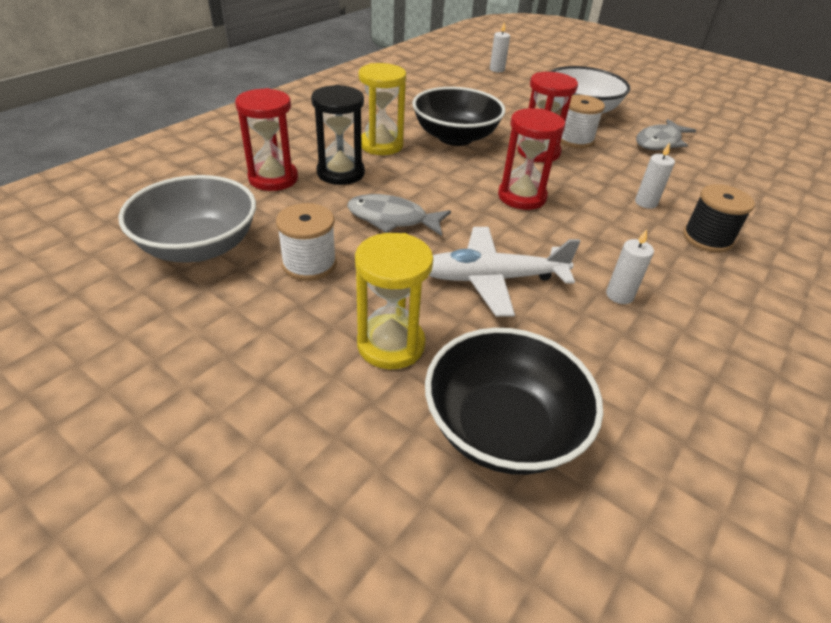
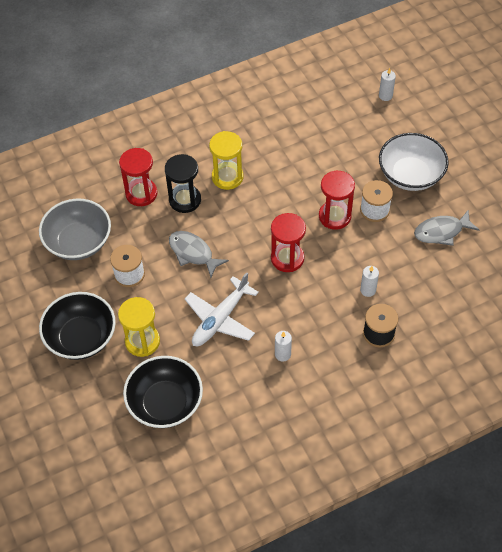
camera: 30 degrees right, 15 degrees up
(455, 137) = (285, 182): black bowl -> black bowl (81, 337)
(493, 279) = (220, 318): white plane -> white plane turned 75 degrees counterclockwise

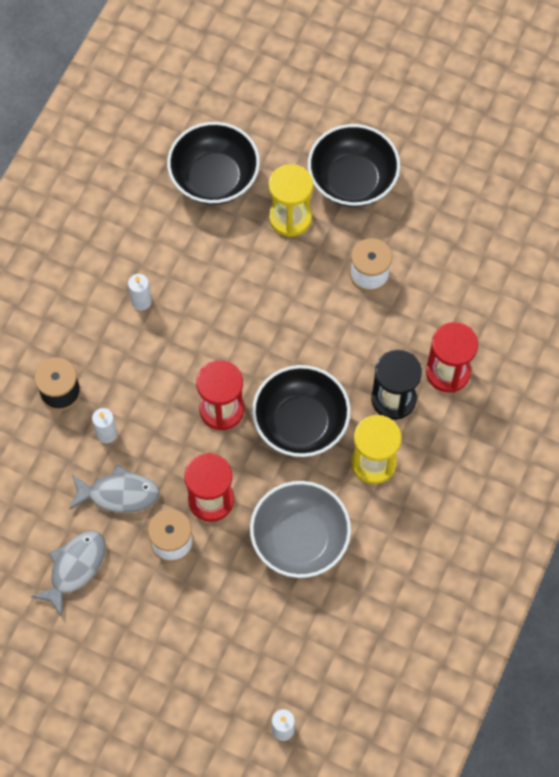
camera: 140 degrees right, 10 degrees up
(78, 242) = (456, 270): grey bowl -> grey bowl (300, 539)
(193, 253) = (326, 343): grey fish -> grey fish (119, 494)
(220, 318) = (234, 294): white plane -> none
(248, 222) = (300, 423): none -> black bowl
(410, 175) = (165, 624): white bowl -> none

